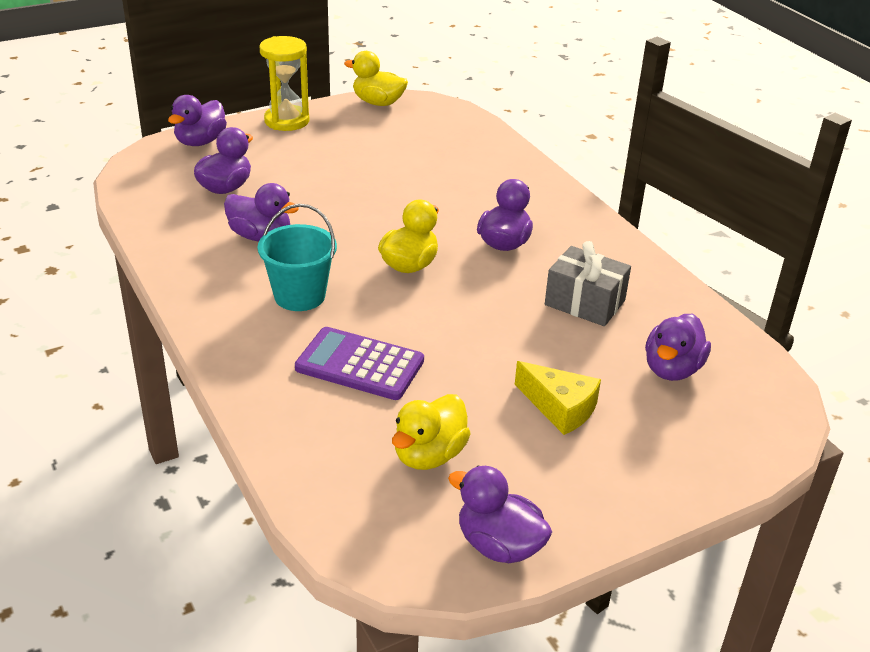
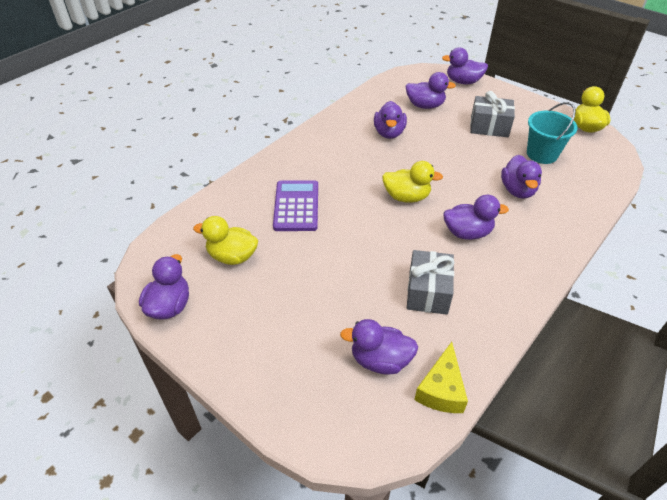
camera: 70 degrees right, 10 degrees up
(287, 121) = (519, 101): yellow hourglass -> none
(299, 296) = (344, 165): turquoise bucket -> turquoise bucket (542, 154)
(319, 159) = (489, 127): none -> grey gift
(455, 185) = (517, 190): none -> purple duck
(560, 408) = (303, 305): yellow cheese -> yellow cheese (441, 389)

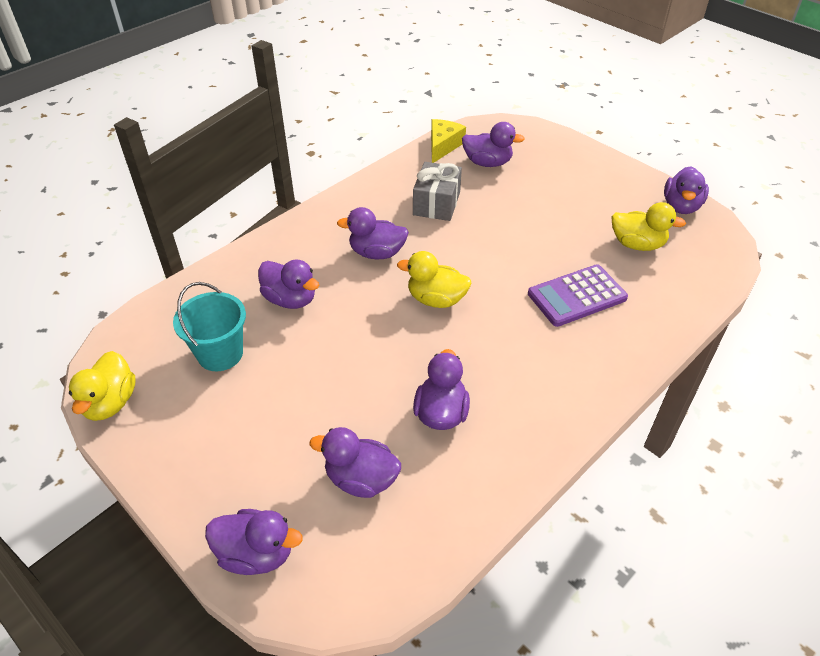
camera: 175 degrees left, 0 degrees up
(296, 206) = (577, 296): purple calculator -> purple calculator turned 60 degrees clockwise
(489, 127) = (269, 415): grey gift -> none
(517, 190) = (290, 299): purple duck -> purple duck turned 120 degrees clockwise

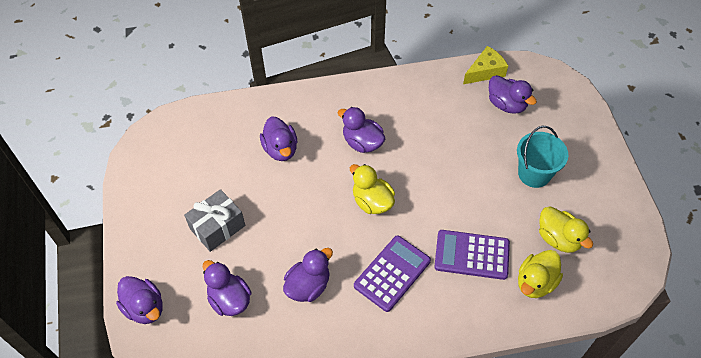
camera: 35 degrees right, 10 degrees up
(110, 403) = (134, 166): yellow duck -> yellow duck (535, 282)
(220, 354) = (213, 166): turquoise bucket -> turquoise bucket (534, 174)
(436, 203) = (437, 122): grey gift -> grey gift (217, 227)
(518, 352) = (392, 273): none -> purple calculator
(681, 206) = (628, 225): purple duck -> none

